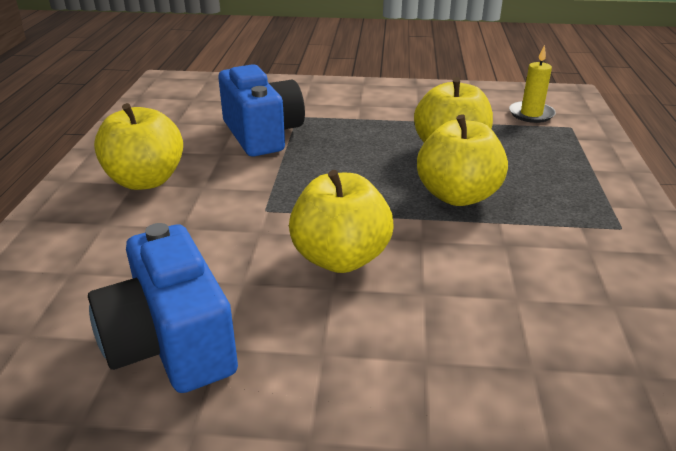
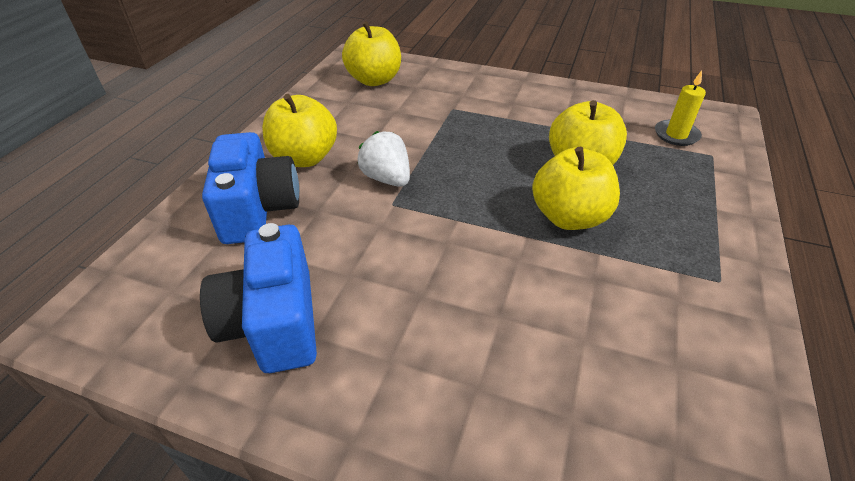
camera: 15 degrees right, 10 degrees up
(250, 187) = (387, 179): none -> white strawberry
(262, 134) = (415, 124): blue camera -> blue camera (258, 210)
(340, 258) = (439, 265): yellow apple -> yellow apple (374, 80)

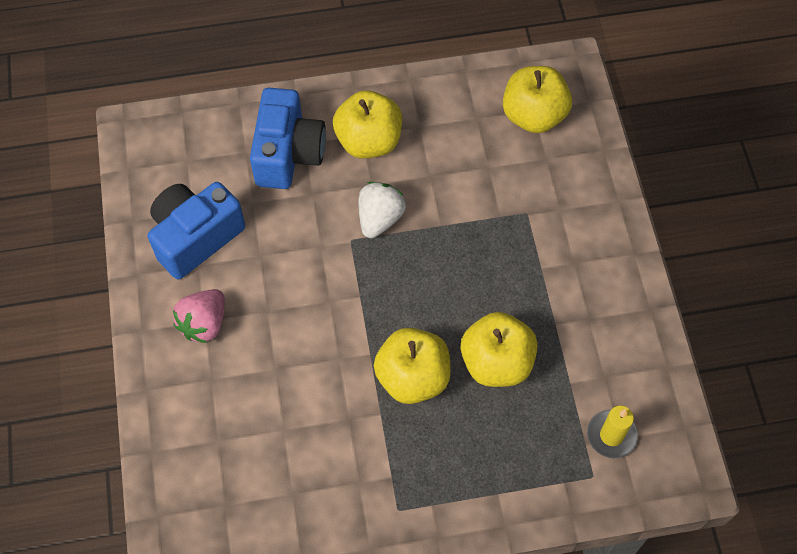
camera: 60 degrees right, 20 degrees up
(258, 210) = (288, 153): blue camera -> blue camera turned 45 degrees counterclockwise
(394, 362) = (204, 323): none -> pink strawberry

